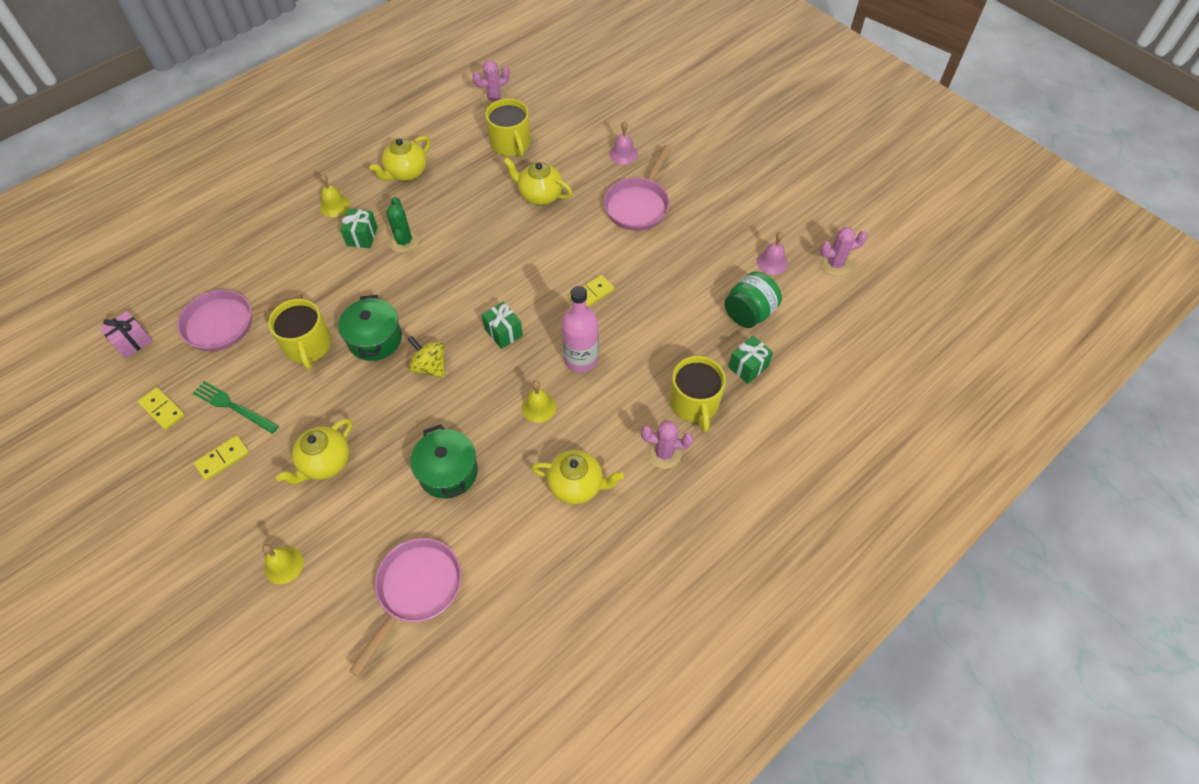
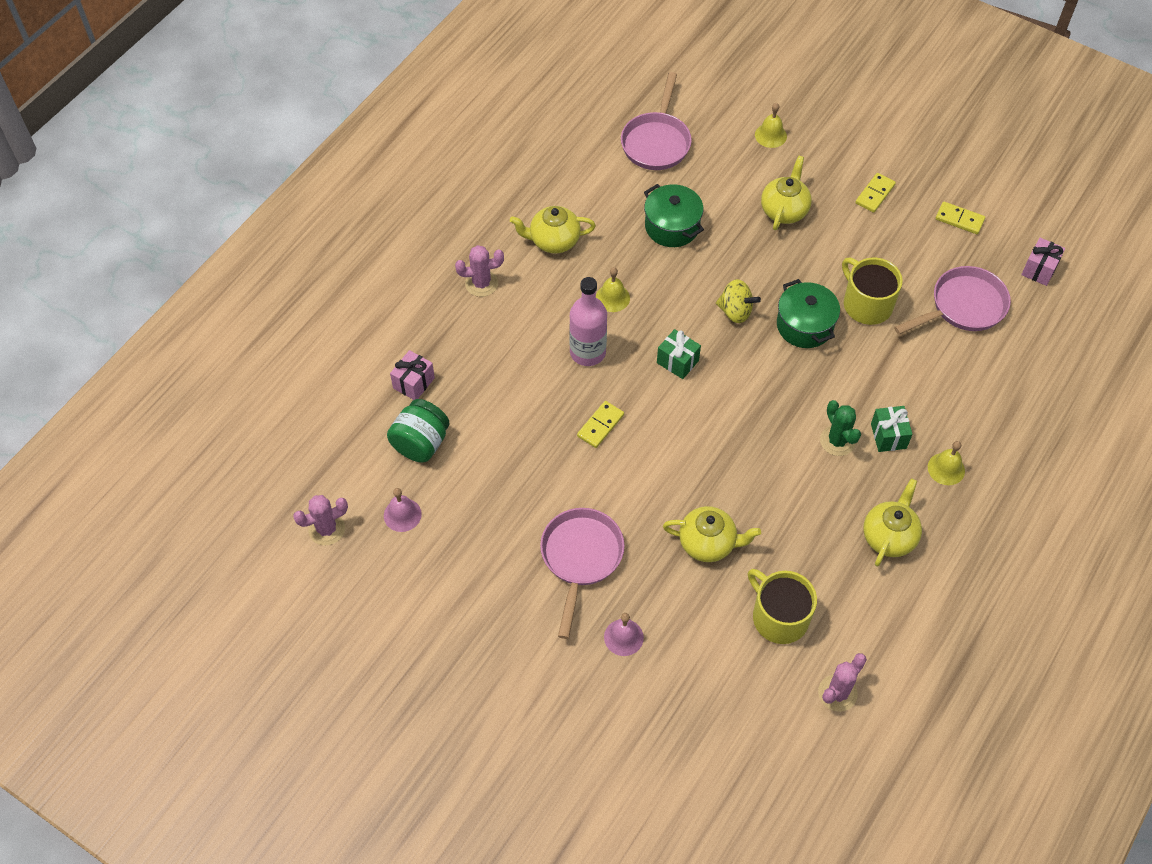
camera: 165 degrees right, 0 degrees up
(233, 407) = (897, 236): green fork -> none
(694, 403) = (462, 334): yellow mug -> none
(748, 367) = (414, 383): green gift -> pink gift

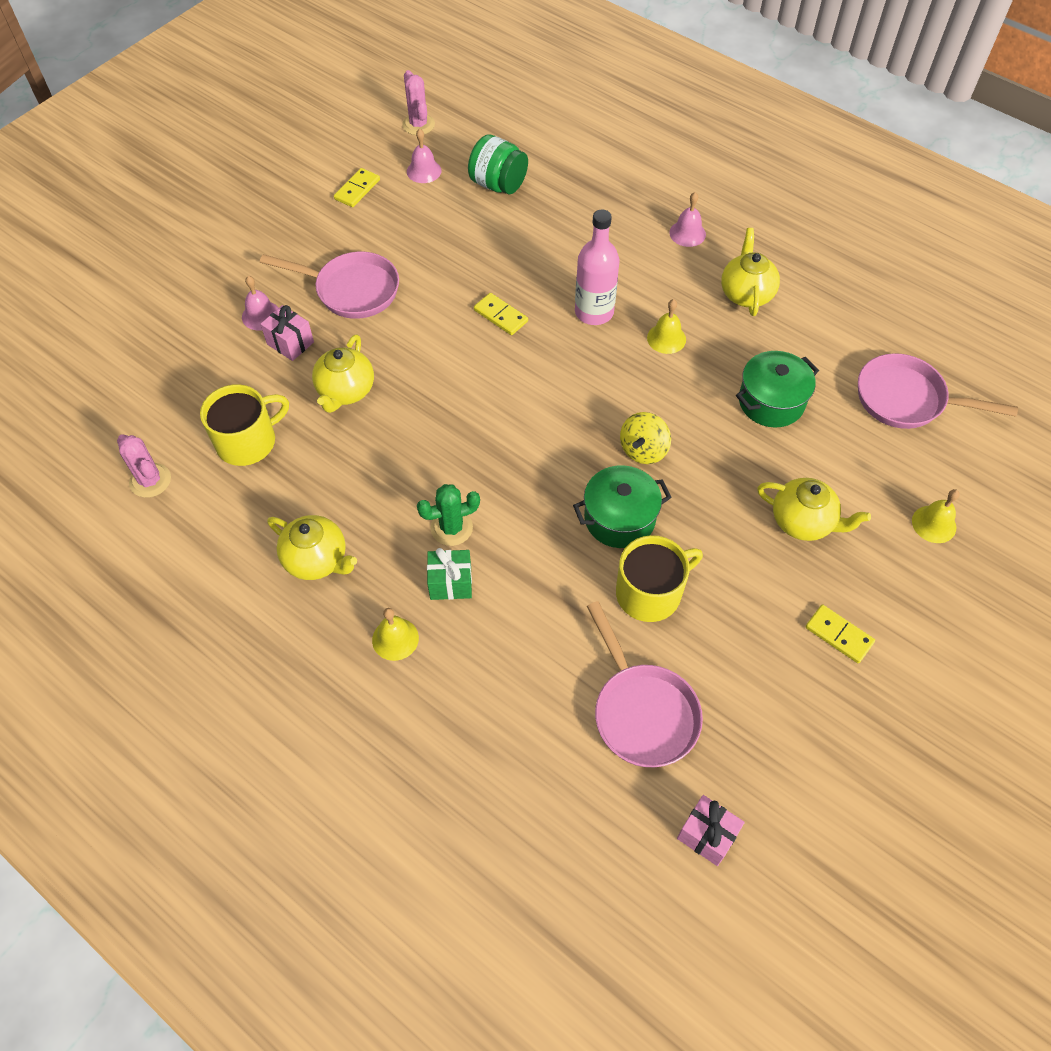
camera: 95 degrees right, 0 degrees up
(414, 383) = (567, 181): pink gift -> pink gift (290, 343)
(481, 283) = (687, 233): pink cactus -> pink bell
(677, 362) = (576, 388): green gift -> none
(959, 219) = (799, 740): yellow domino -> yellow domino (357, 190)

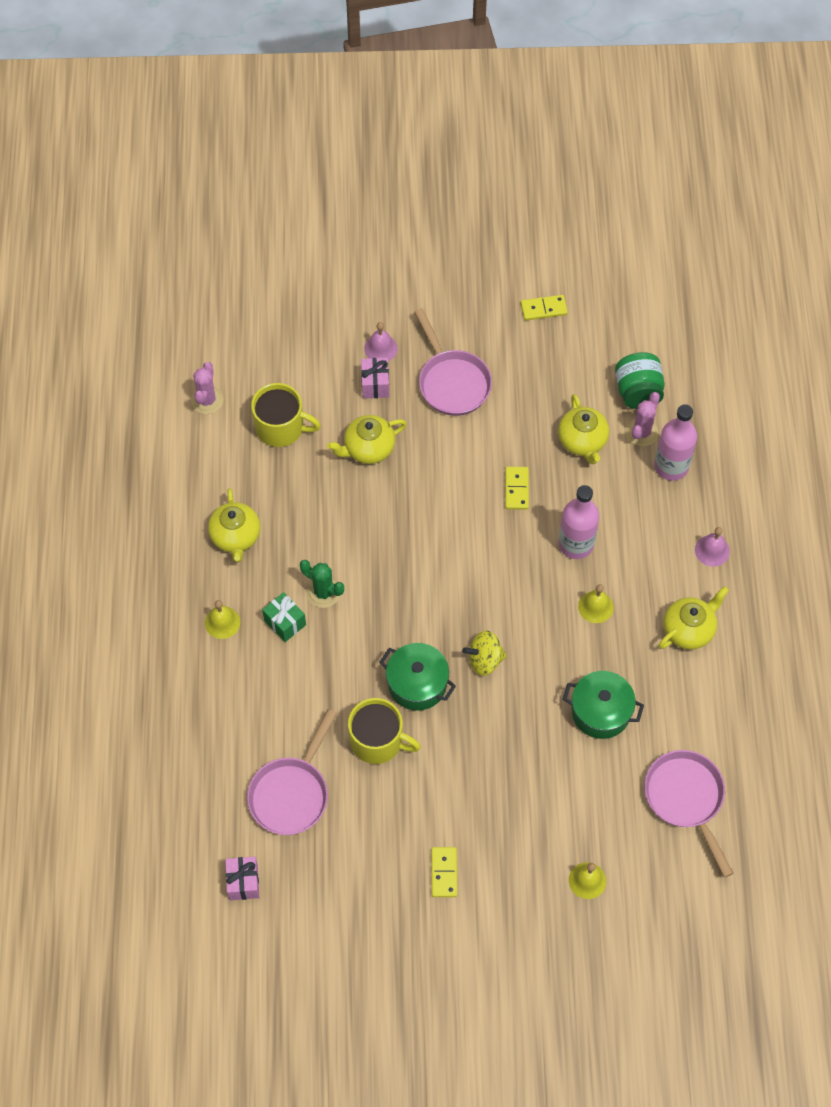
camera: 50 degrees right, 5 degrees up
(418, 125) = (645, 293): pink cactus -> pink cactus (641, 432)
(424, 171) = (603, 334): pink bell -> none
(586, 208) = (671, 466): none -> pink bottle
(803, 522) = (514, 797): yellow teapot -> yellow teapot (582, 441)

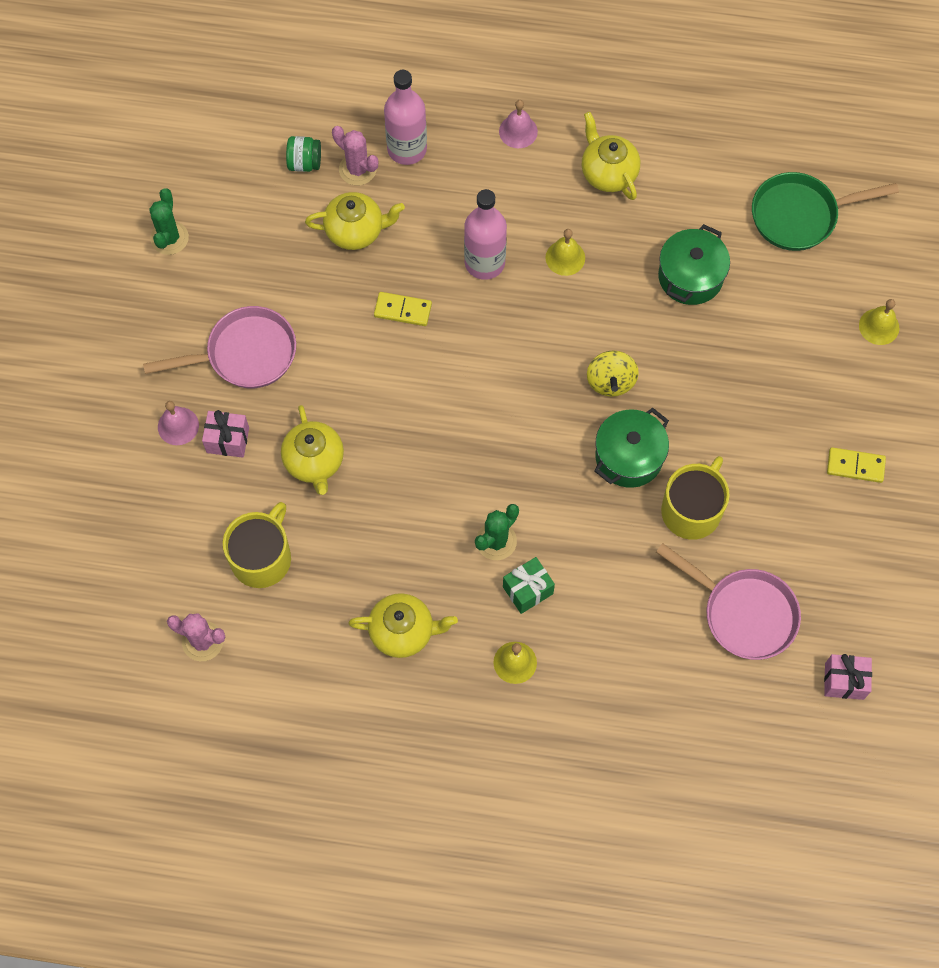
camera: 80 degrees left, 5 degrees up
(543, 309) = (169, 238): yellow domino -> green cactus
(638, 392) = (304, 163): green jar -> green jar, size x0.64
(686, 799) = (800, 215): pink pan -> green pan

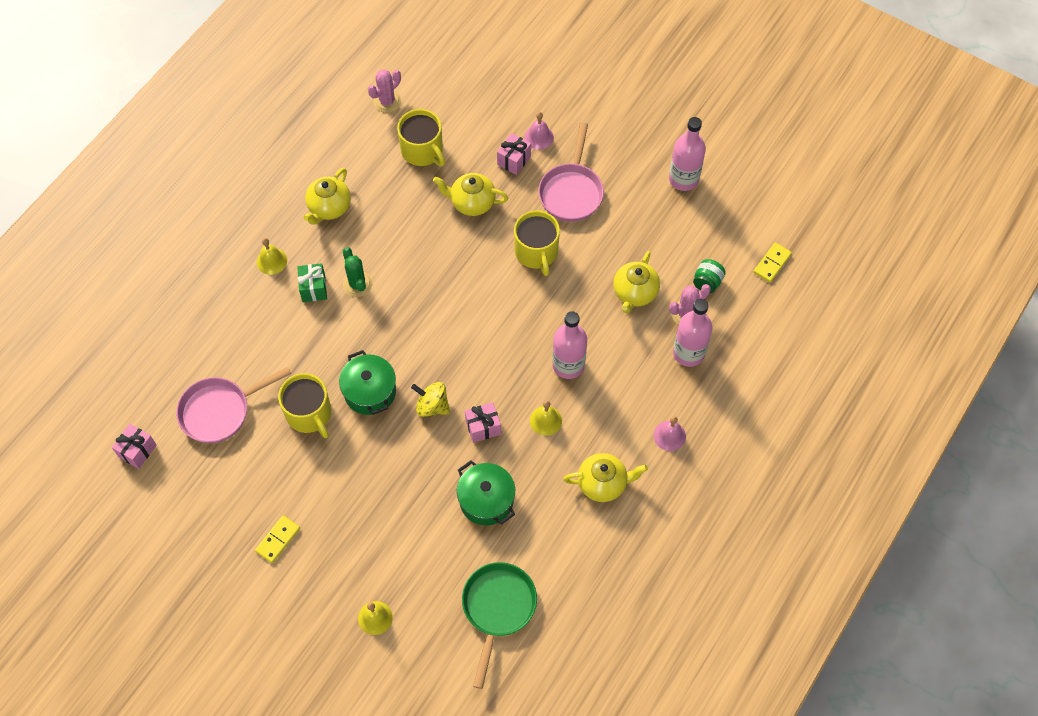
camera: 115 degrees right, 5 degrees down
(169, 238) = (683, 179): green cactus -> pink bottle
(350, 357) = (536, 252): none -> yellow mug
(402, 310) = (556, 297): yellow domino -> yellow domino (772, 263)
(607, 317) = (483, 427): none -> pink gift

